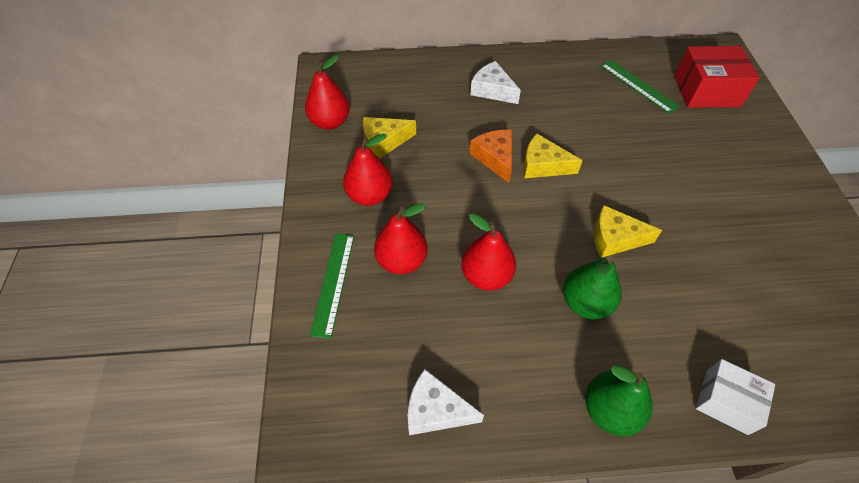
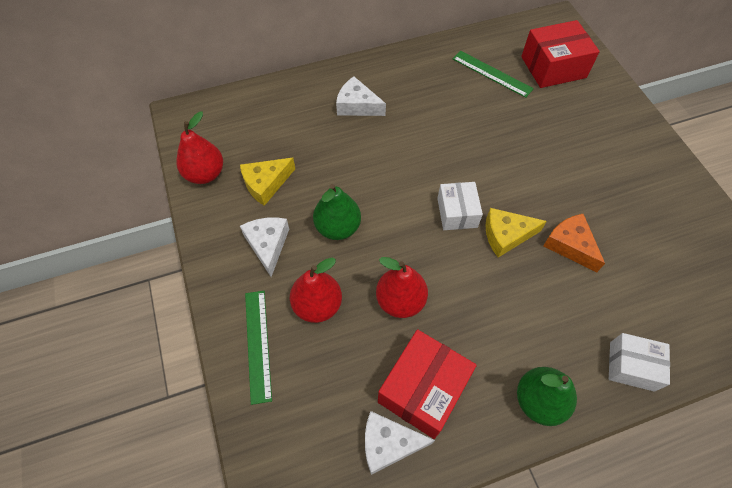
camera: 15 degrees left, 5 degrees up
(369, 195) = (268, 245): red pear -> white cheese
(486, 366) = (423, 389): none -> red box
(495, 158) = (378, 178): orange cheese -> orange cheese (570, 245)
(543, 165) = (424, 176): yellow cheese -> none
(568, 206) = (457, 212): none -> white box
(585, 303) = (495, 305): green pear -> green pear (338, 227)

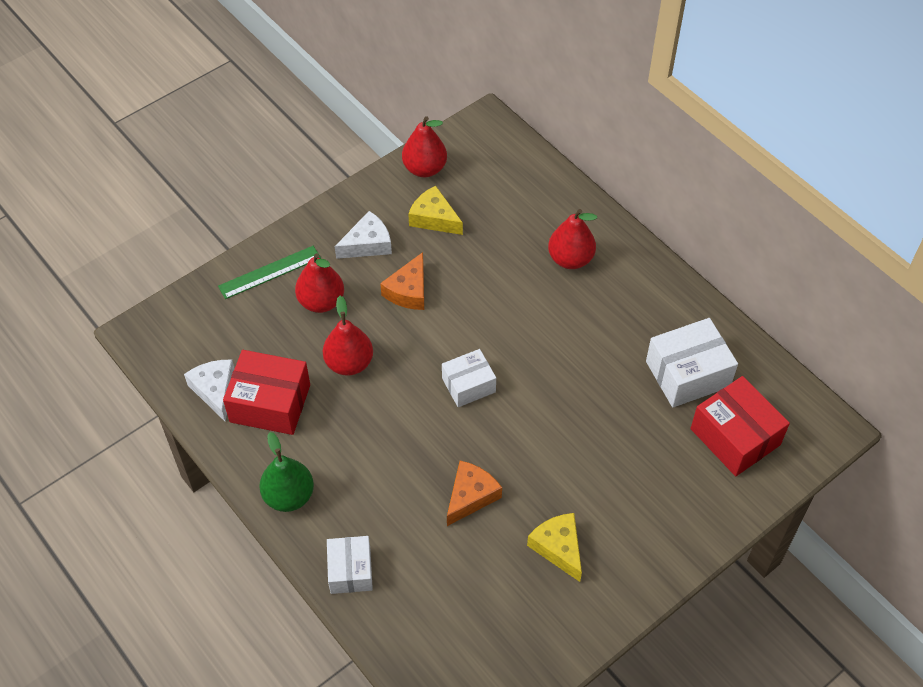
camera: 70 degrees right, 5 degrees down
(338, 227) = (408, 291): green pear -> orange cheese
(357, 105) = (570, 259): white cheese -> red pear
(492, 74) = (687, 374): green ruler -> white box
(506, 235) = (458, 435): yellow cheese -> yellow cheese (558, 548)

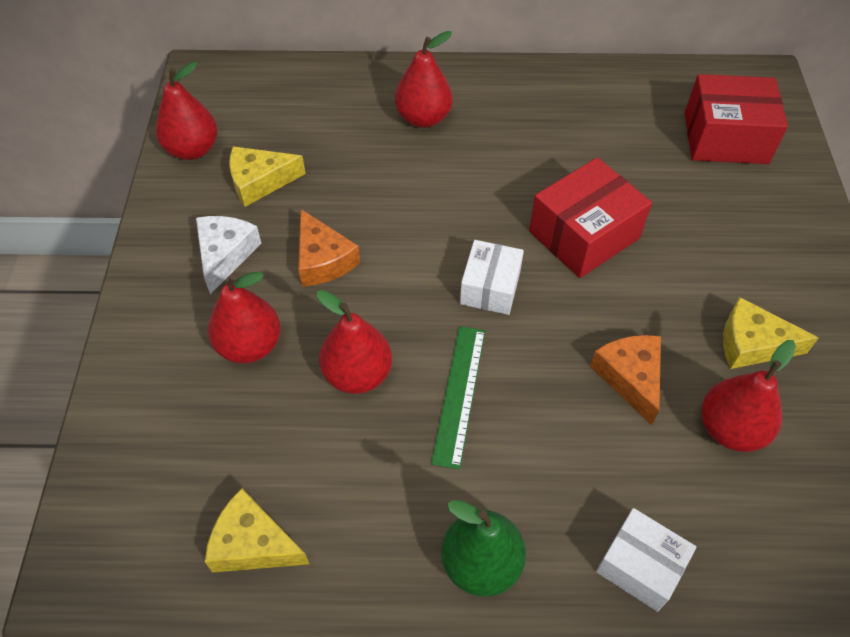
camera: 50 degrees left, 0 degrees up
(215, 390) = (253, 543): white cheese -> yellow cheese
(270, 272) = (154, 368): green ruler -> green ruler (459, 394)
(270, 403) = (332, 493): red box -> red box (584, 235)
(481, 568) = (730, 429): none -> red pear
(687, 374) = (630, 124): white box -> none

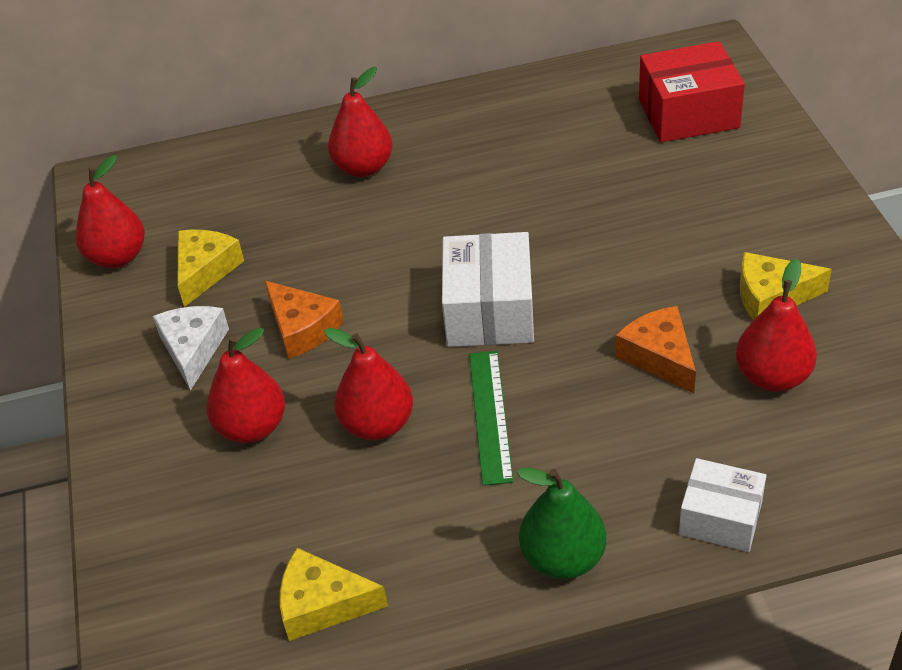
camera: 10 degrees left, 10 degrees down
(260, 182) = (205, 270): yellow cheese -> yellow cheese turned 135 degrees clockwise
(490, 288) = (489, 311): white box -> white box, size x1.57
(584, 235) = (571, 238): red box -> none

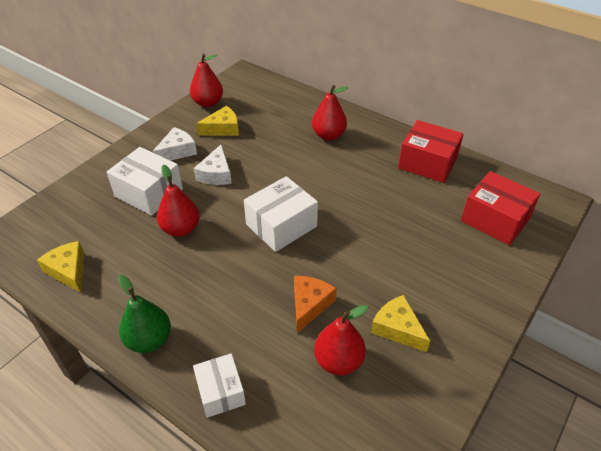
camera: 45 degrees right, 0 degrees up
(252, 427) = (149, 192): red pear -> white box
(302, 328) = (216, 174): orange cheese -> white cheese
(490, 416) = (217, 263): green ruler -> none
(530, 109) = (427, 163): none -> red box

